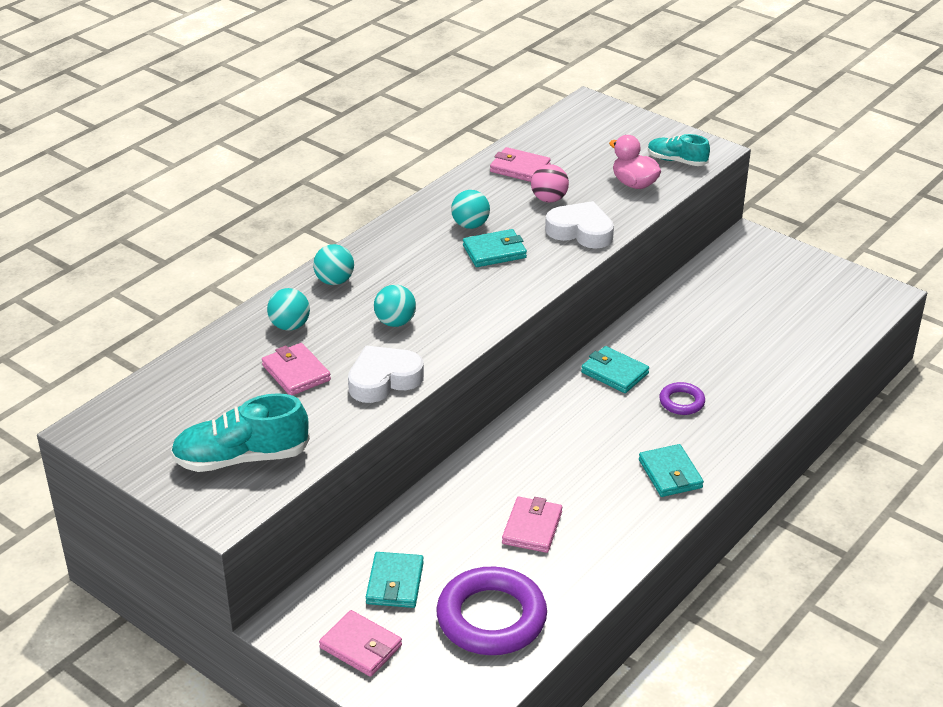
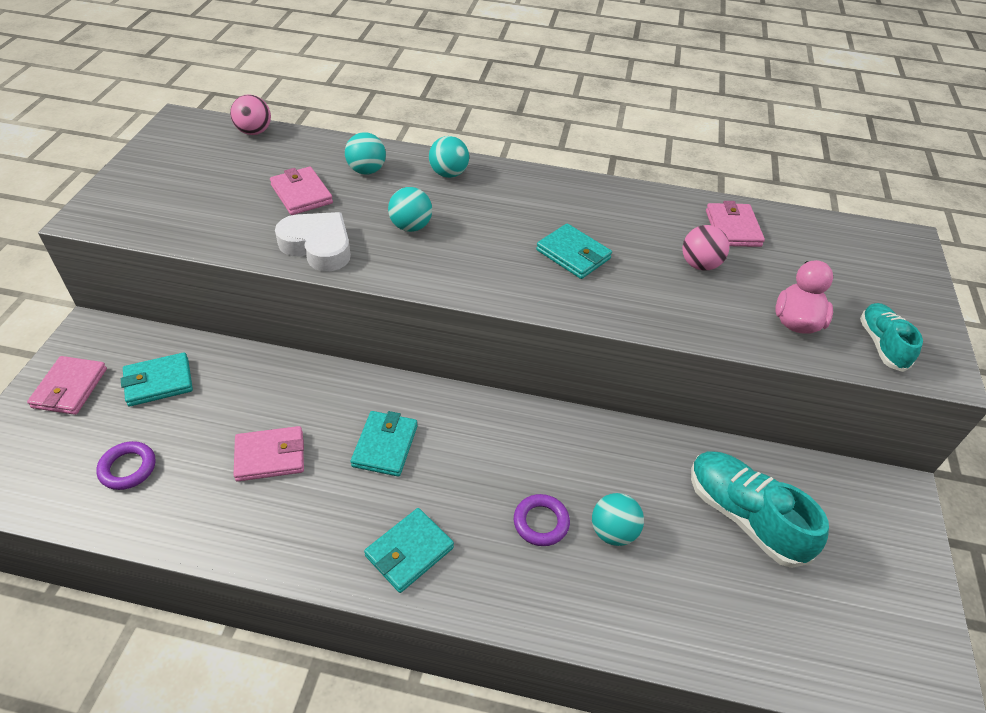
camera: 60 degrees right, 10 degrees up
(158, 381) = (254, 132): none -> pink ball
(241, 458) = (169, 202): turquoise shoe -> turquoise shoe (744, 516)
(296, 373) = (301, 194): pink wallet -> pink wallet turned 60 degrees counterclockwise
(470, 225) = (603, 225): turquoise ball -> turquoise ball (613, 531)
(491, 618) = (128, 468): purple ring -> purple ring, size x0.48
(581, 231) = (664, 305): white heart -> none
(614, 373) = (551, 444): turquoise wallet -> turquoise wallet (385, 446)

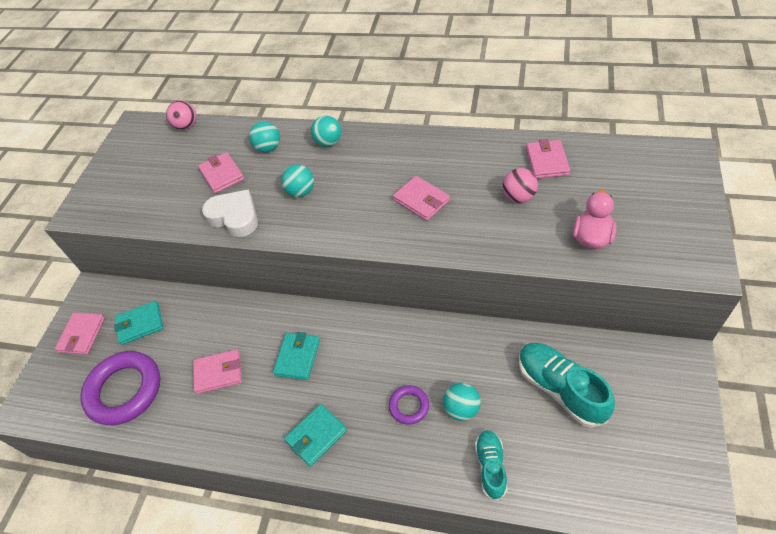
camera: 10 degrees right, 5 degrees up
(128, 468) = (124, 390): purple ring -> purple ring, size x2.06
(573, 254) = (421, 200): turquoise wallet -> pink wallet
(881, 344) = (658, 250): turquoise shoe -> turquoise shoe (491, 466)

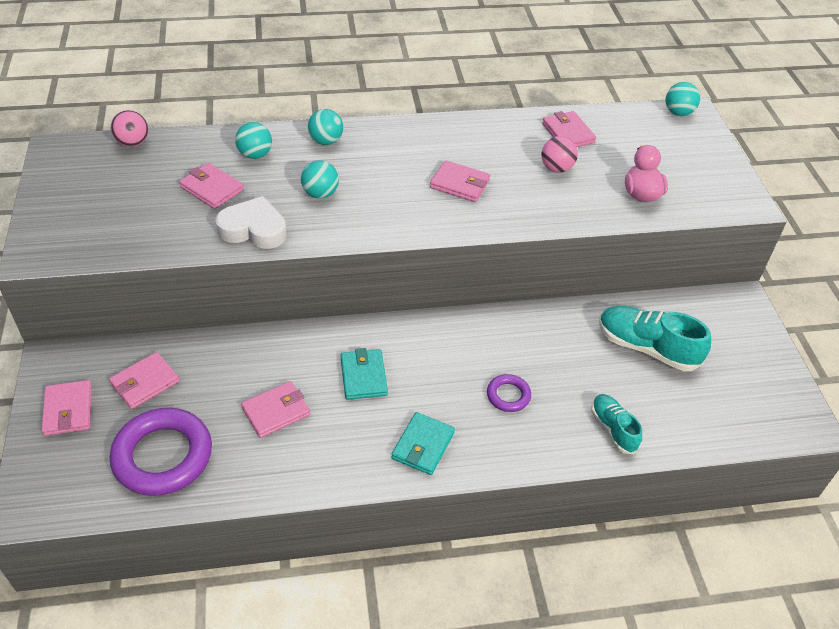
camera: 30 degrees left, 5 degrees down
(140, 324) = (145, 383): turquoise wallet -> pink wallet
(461, 409) = (562, 386): turquoise ball -> turquoise ball (678, 113)

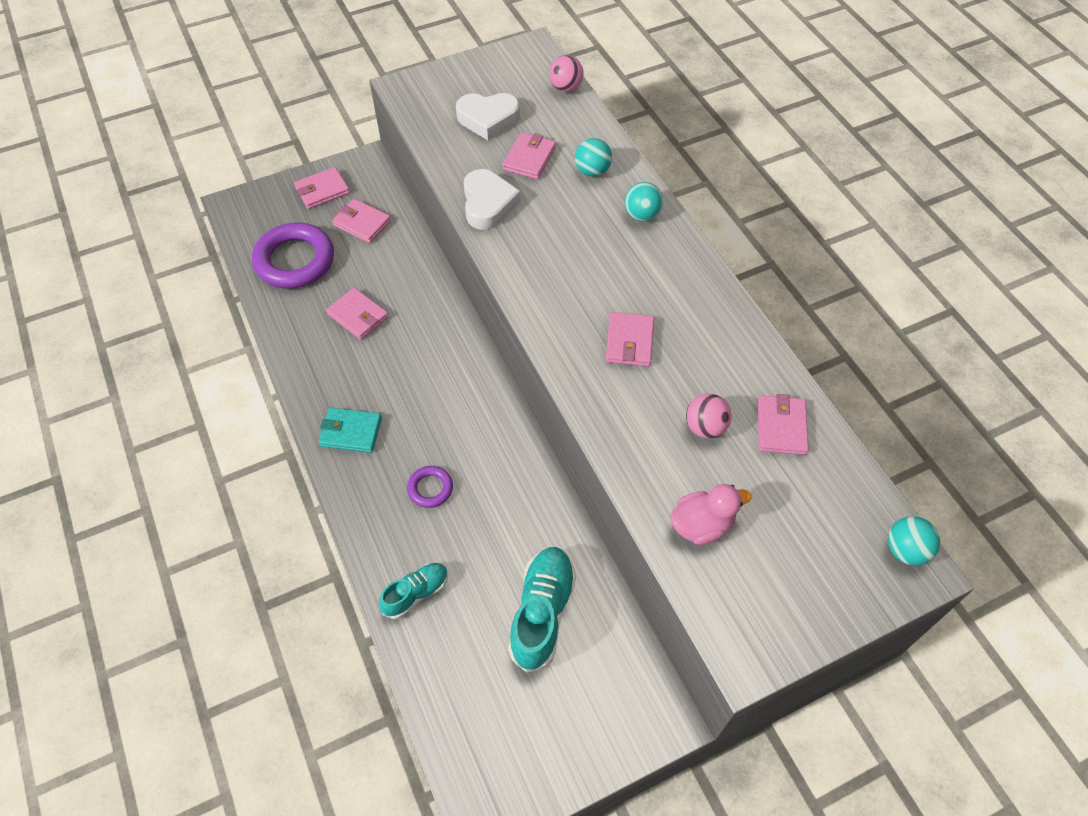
camera: 75 degrees right, 10 degrees up
(136, 203) = (488, 119): none -> white heart
(320, 194) = (559, 234): turquoise ball -> none
(363, 376) = (416, 366): turquoise wallet -> none
(568, 133) = (781, 427): pink wallet -> pink wallet turned 45 degrees counterclockwise

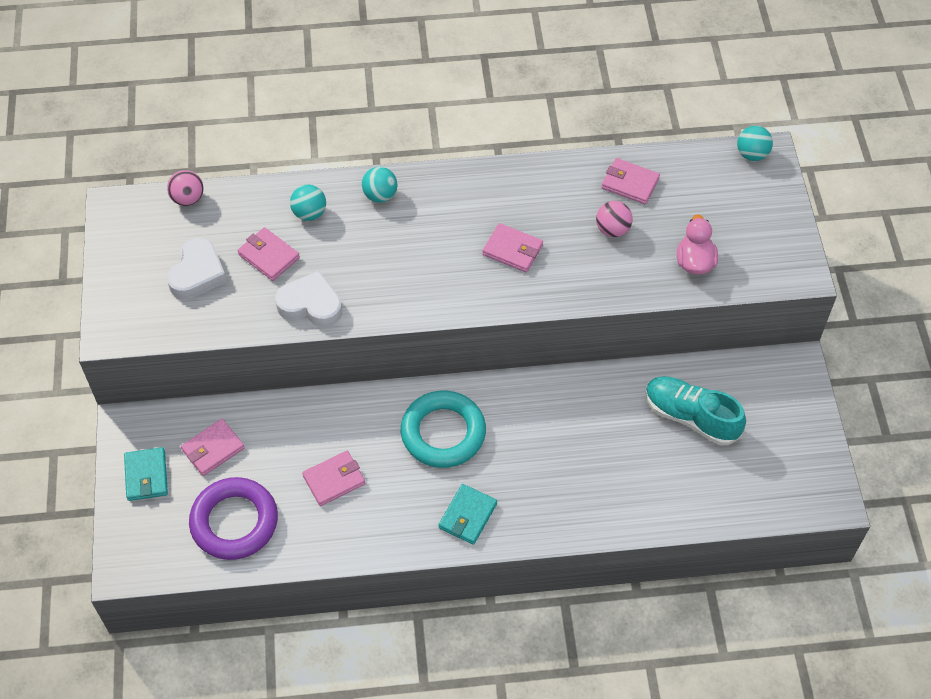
camera: 70 degrees left, 0 degrees up
(322, 190) = (146, 476): pink wallet -> turquoise wallet
(416, 593) = (645, 502): turquoise shoe -> none
(430, 488) = (550, 466): purple ring -> none
(437, 384) = (443, 433): none -> turquoise ring

